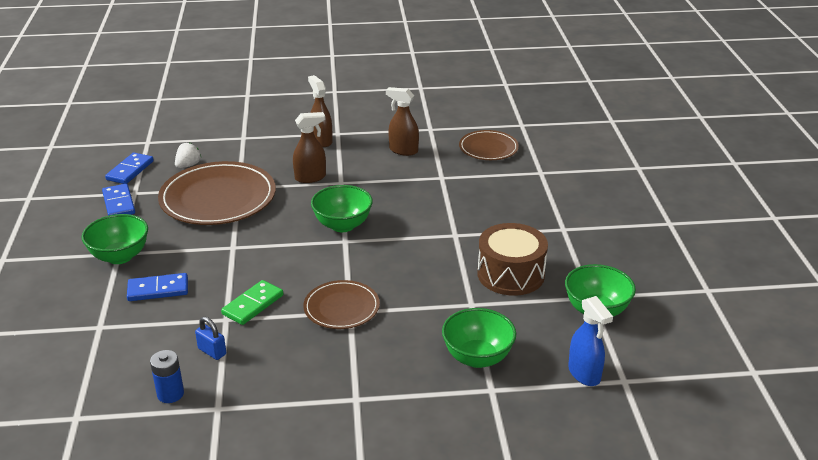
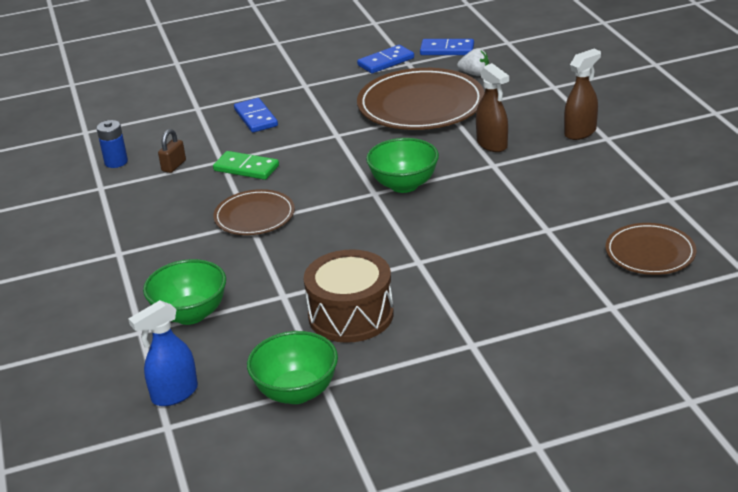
camera: 80 degrees right, 0 degrees up
(120, 256) = (300, 87): green bowl -> none
(212, 351) = (174, 166): blue padlock -> brown padlock
(403, 150) = (596, 190): brown spray bottle -> none

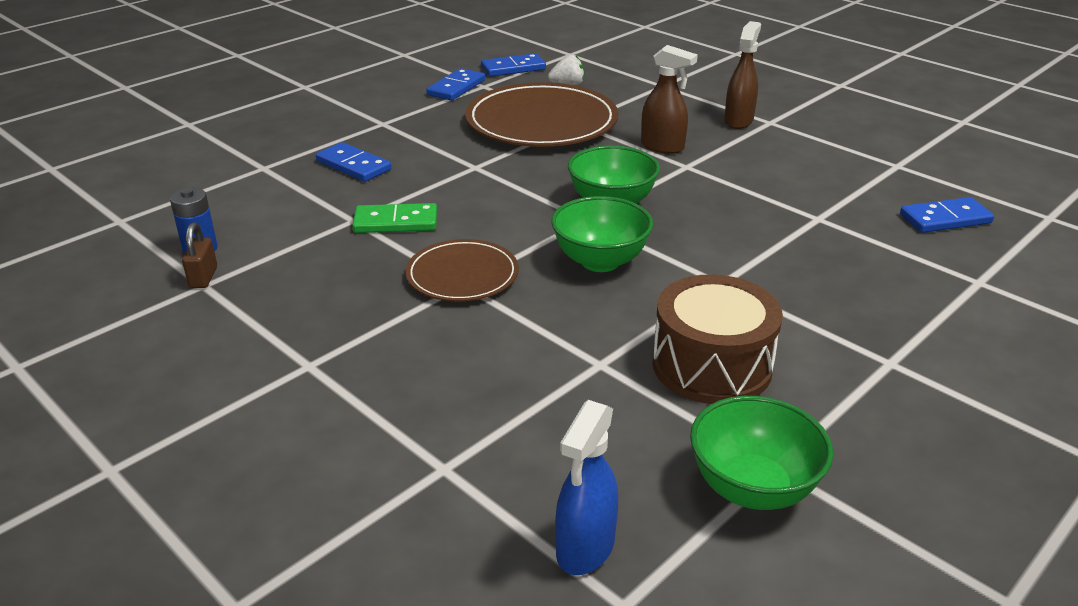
camera: 30 degrees left, 0 degrees up
(174, 166) = (291, 238): brown padlock -> brown padlock (203, 277)
(190, 314) = (496, 422): green bowl -> green bowl (600, 261)
(650, 253) = (945, 219): brown plate -> blue domino

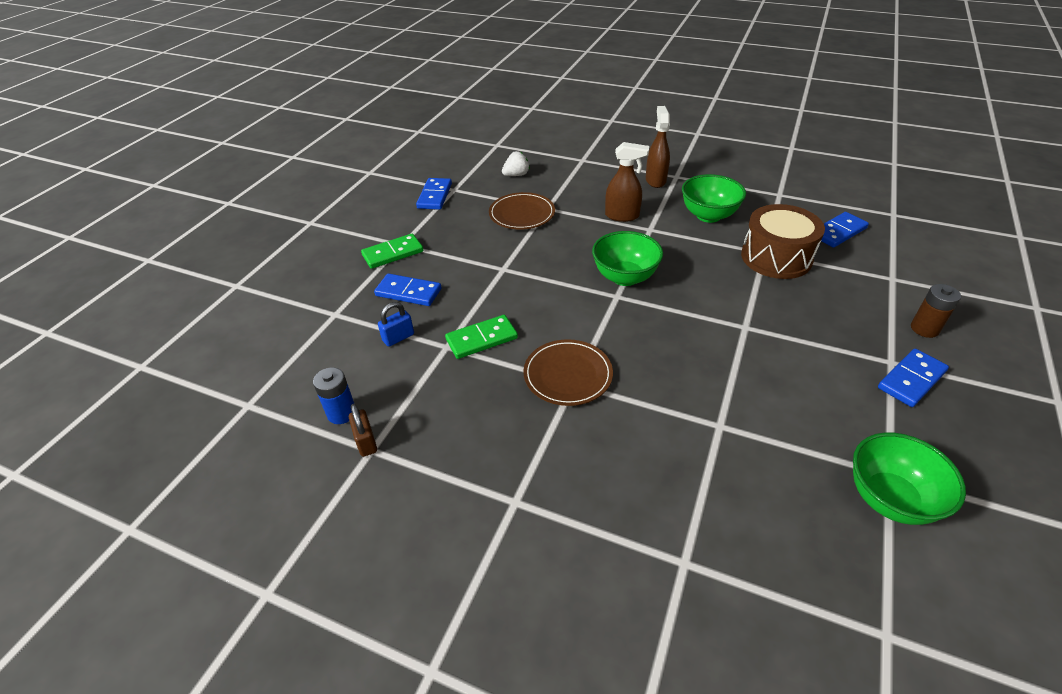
camera: 20 degrees left, 10 degrees up
(309, 201) = (398, 337): none -> blue padlock
(366, 129) = (393, 253): none -> green domino
(513, 68) = (464, 167): blue domino -> blue domino (911, 379)
(541, 122) = (522, 214): brown plate -> brown plate, size x0.56
(585, 548) = (829, 596): blue spray bottle -> none
(600, 261) = (654, 332): green bowl -> green bowl (708, 215)
(711, 365) = (791, 401): brown drum -> brown drum (776, 257)
(974, 342) = (924, 329): none -> brown battery

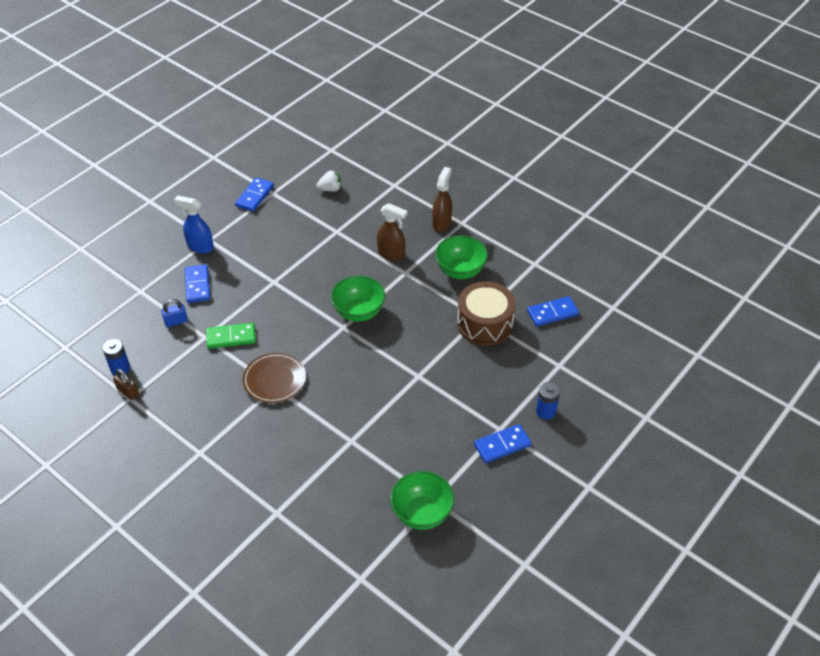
camera: 15 degrees right, 5 degrees up
(366, 442) = (128, 392): brown padlock -> brown padlock turned 45 degrees counterclockwise
(393, 253) = (200, 247): green domino -> blue spray bottle
(408, 292) = (197, 285): blue domino -> blue domino turned 45 degrees clockwise
(522, 214) = (314, 232): brown plate -> none
(924, 329) = (545, 411): brown battery -> blue battery

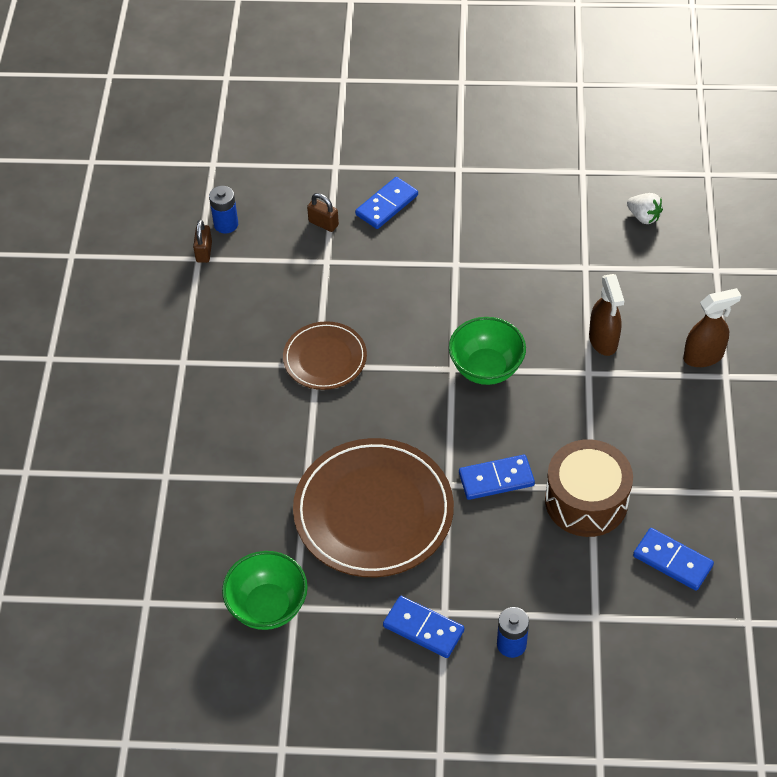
camera: 55 degrees right, 5 degrees up
(176, 321) = (323, 223): blue padlock -> brown padlock
(200, 247) = (440, 168): blue spray bottle -> none
(231, 337) = (345, 282): green domino -> none
(254, 196) = (560, 160): blue domino -> blue domino (496, 479)
(404, 421) = (373, 511): none -> brown plate
(460, 271) = (645, 424): green bowl -> none

